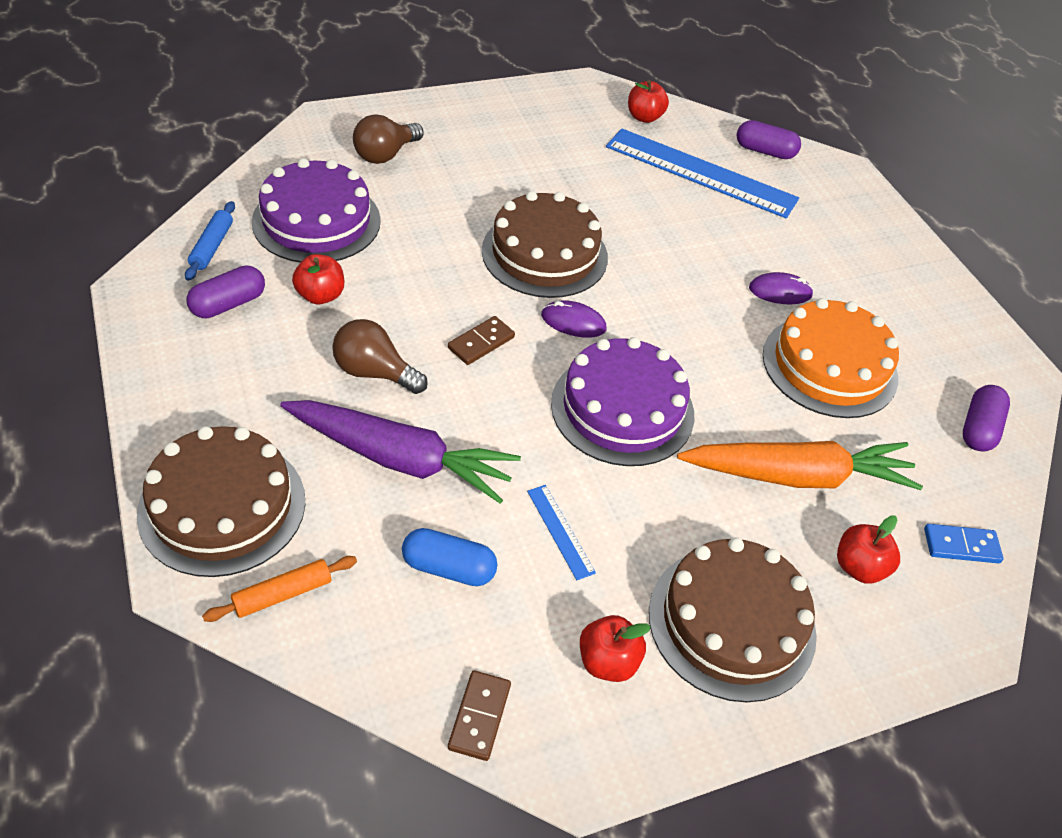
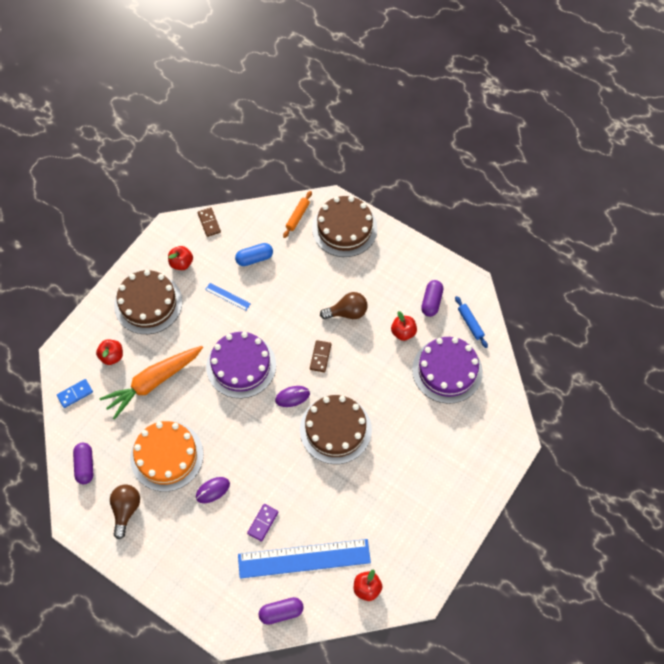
camera: 150 degrees right, 15 degrees up
(385, 154) = (463, 439): brown light bulb -> brown light bulb (126, 510)
(400, 458) = (305, 284): purple carrot -> none
(730, 226) = (263, 523): none -> purple domino

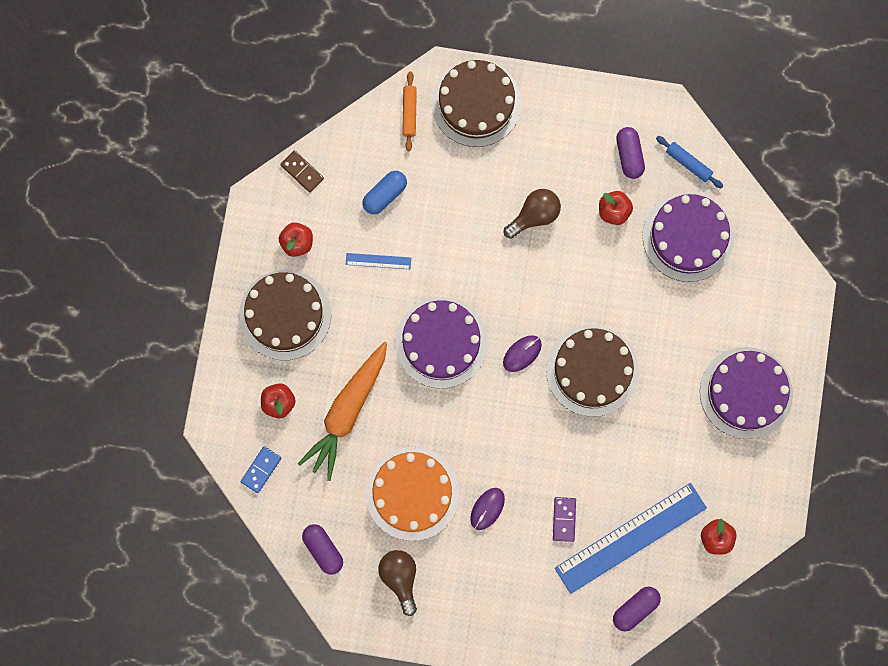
camera: 25 degrees left, 15 degrees up
(320, 357) = (530, 288): brown domino -> none
(439, 494) = (746, 393): none -> purple cake

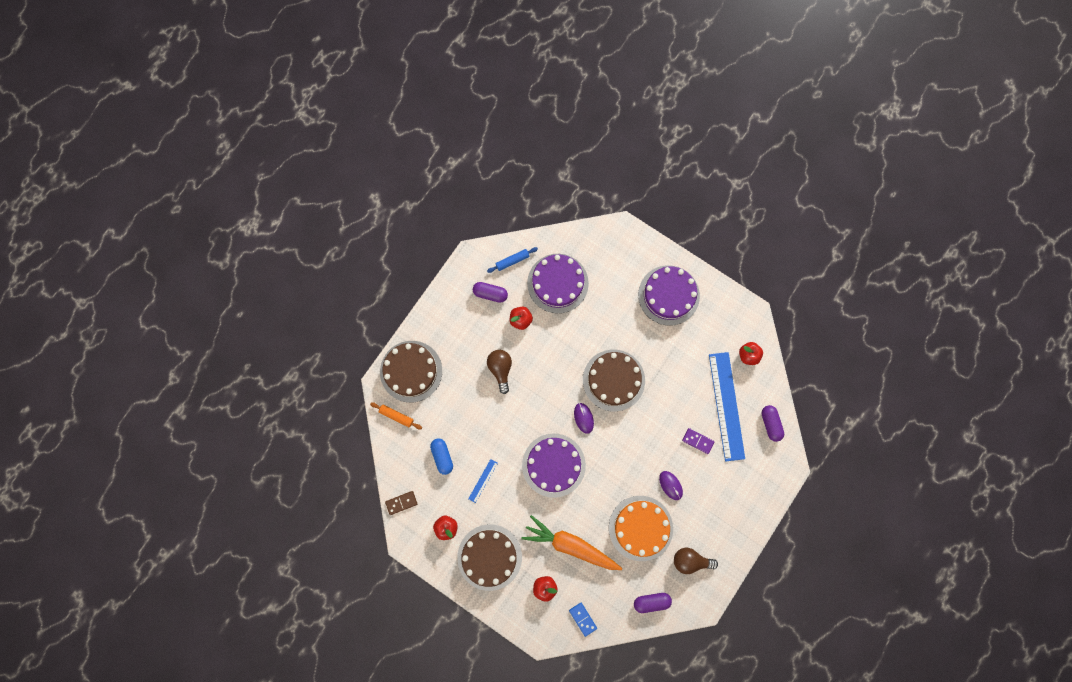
camera: 65 degrees left, 0 degrees up
(347, 412) = (570, 545): orange carrot -> orange carrot turned 150 degrees clockwise

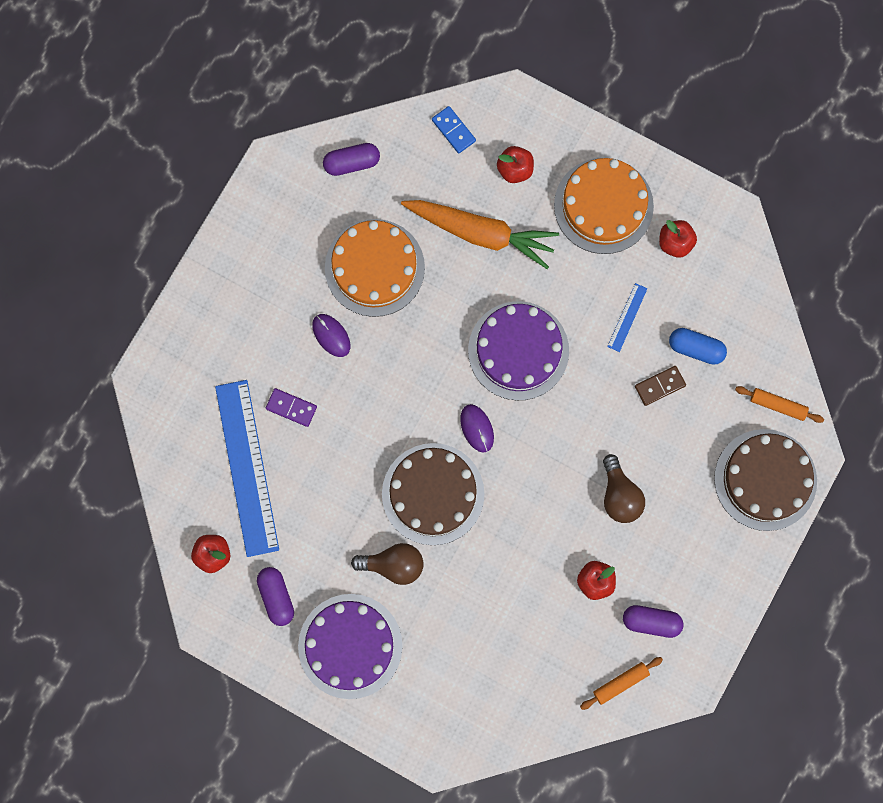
camera: 175 degrees right, 0 degrees up
(401, 503) = (750, 273): brown domino -> brown domino (660, 386)
(442, 456) = (696, 348): blue capsule -> blue capsule turned 45 degrees counterclockwise
(489, 557) = (603, 205): brown cake -> orange cake
(512, 261) = (620, 683): blue rolling pin -> orange rolling pin
(557, 283) = (539, 650): purple cake -> none
(690, 560) = (295, 226): brown light bulb -> brown light bulb (393, 565)
(770, 424) = (175, 445): purple capsule -> purple capsule (276, 597)

